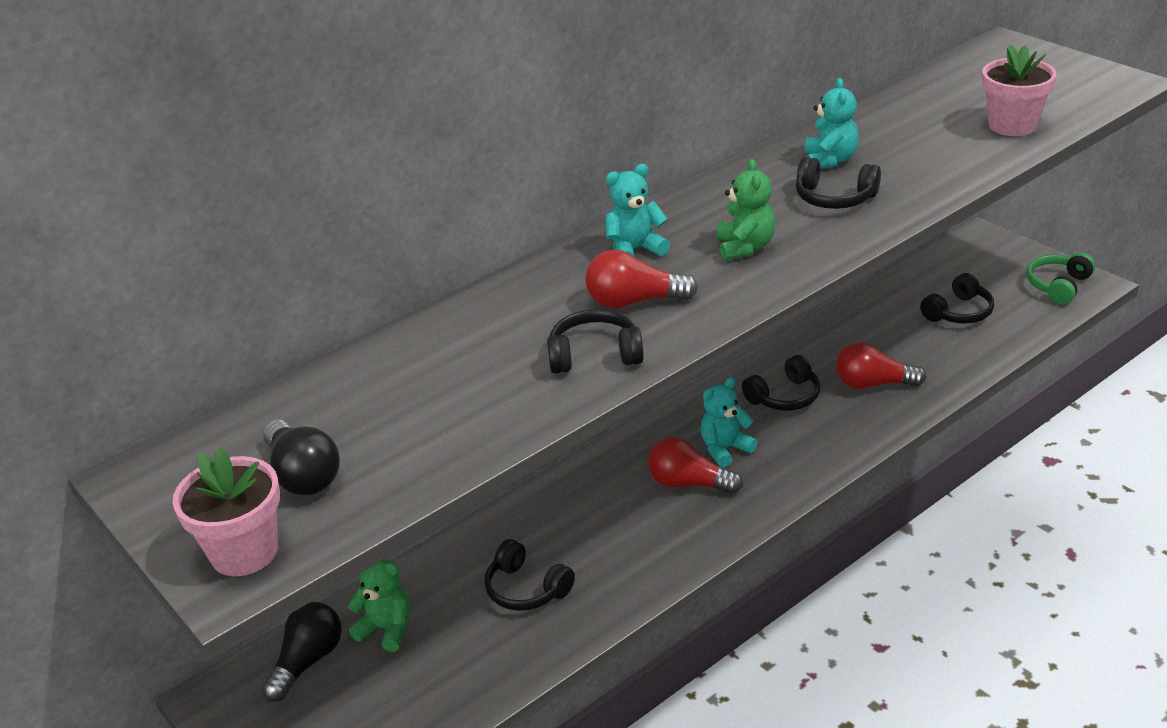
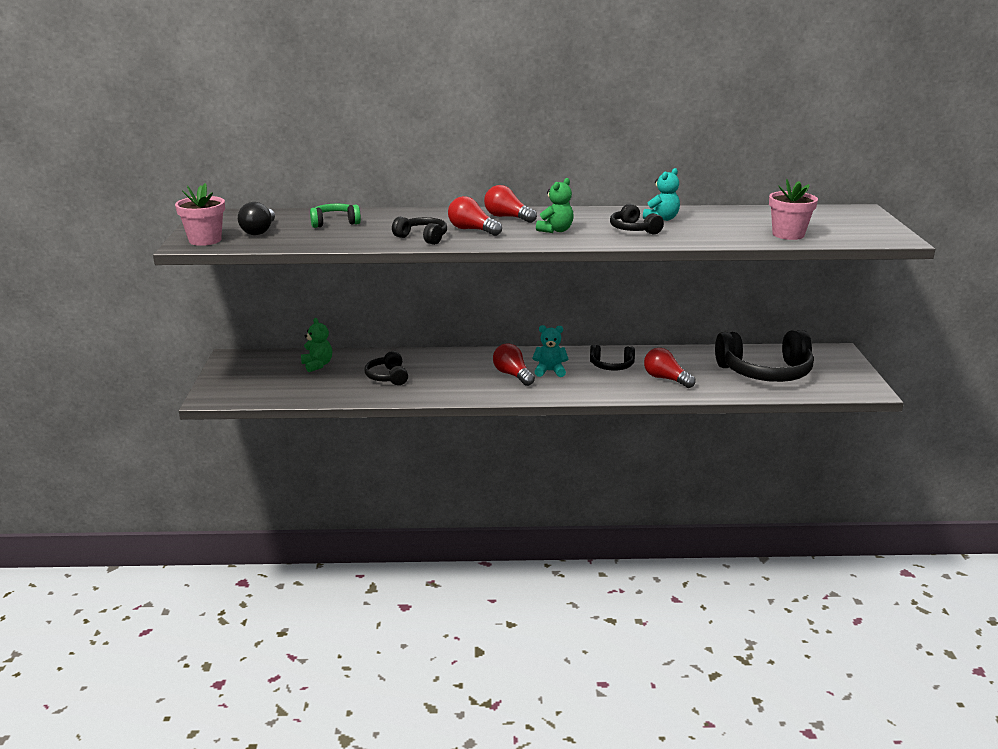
camera: 35 degrees right, 10 degrees down
(308, 661) = (276, 361): black light bulb -> none
(635, 250) = (507, 217): turquoise teddy bear -> red light bulb
(959, 312) = (765, 372): black headphones -> black headphones, size x2.00
(1058, 285) = (848, 384): green headphones -> green headphones (335, 223)

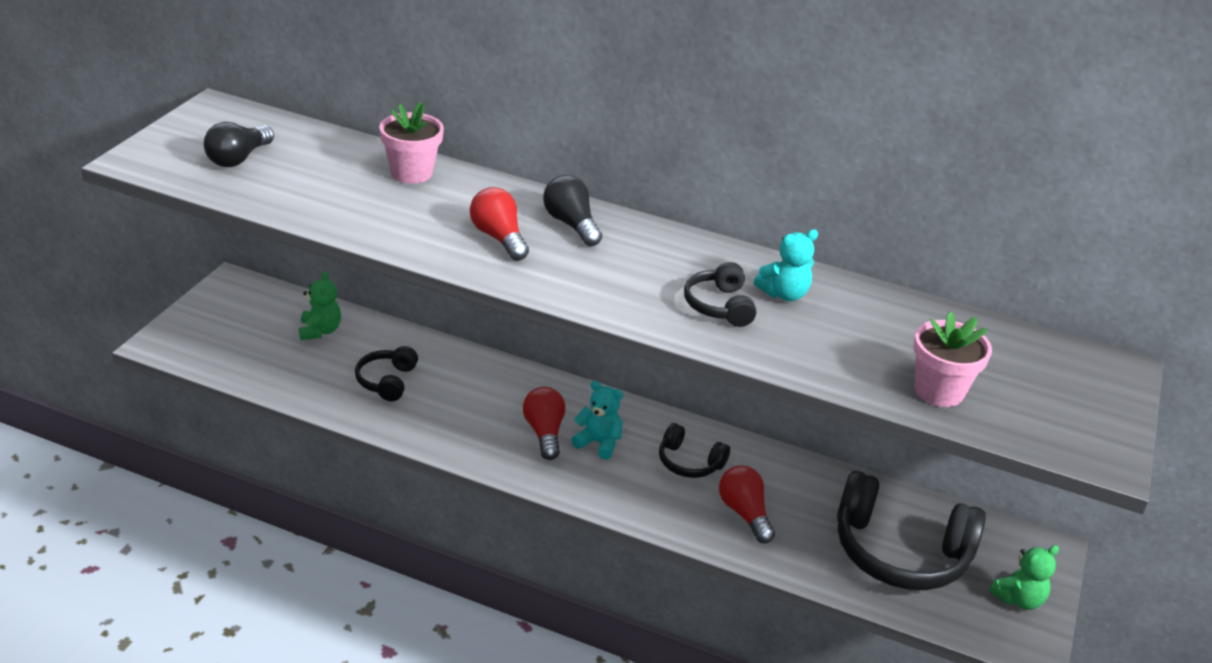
camera: 20 degrees right, 10 degrees up
(205, 240) = (160, 158): pink flower pot -> pink flower pot (411, 173)
(335, 223) = (342, 169): green headphones -> none
(422, 237) = (420, 235): black headphones -> none
(507, 217) = (571, 224): red light bulb -> black light bulb
(556, 230) = (608, 274): green teddy bear -> green teddy bear (1018, 599)

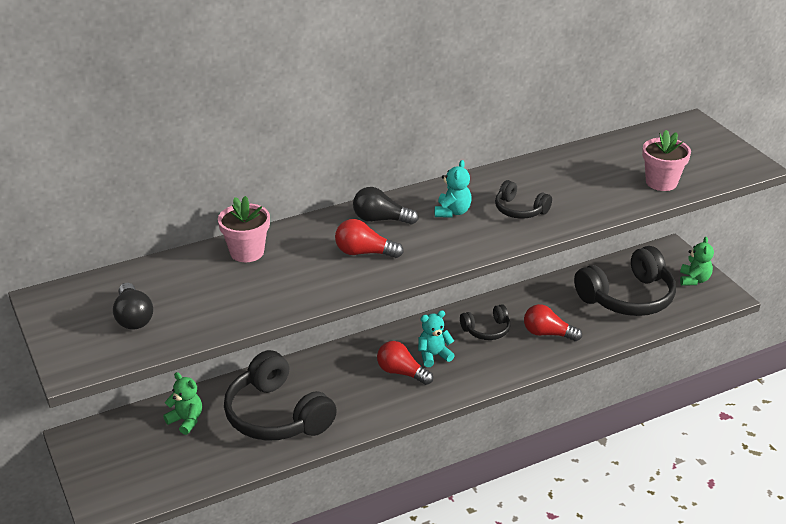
camera: 45 degrees left, 0 degrees up
(386, 381) = (276, 415): black headphones -> black headphones, size x2.00
(784, 294) = (531, 183): turquoise teddy bear -> turquoise teddy bear (452, 212)

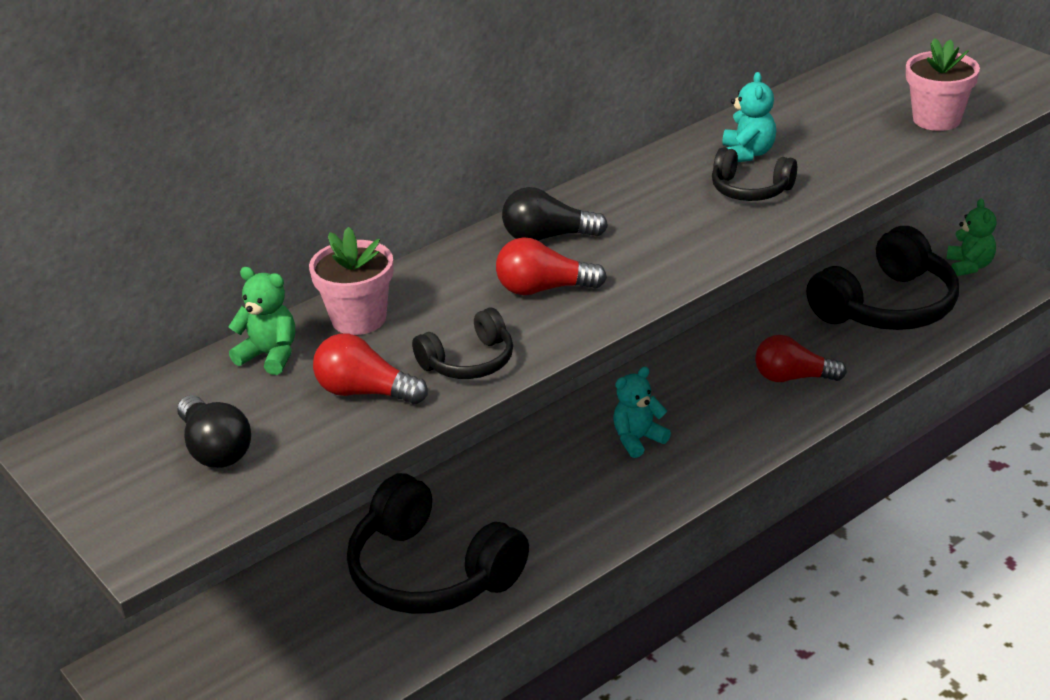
camera: 10 degrees left, 0 degrees up
(186, 420) = (290, 608): green teddy bear -> green teddy bear (270, 355)
(401, 373) = (599, 473): red light bulb -> red light bulb (365, 392)
(452, 212) = (651, 208): turquoise teddy bear -> turquoise teddy bear (747, 153)
(487, 330) = (702, 388): black headphones -> black headphones (469, 362)

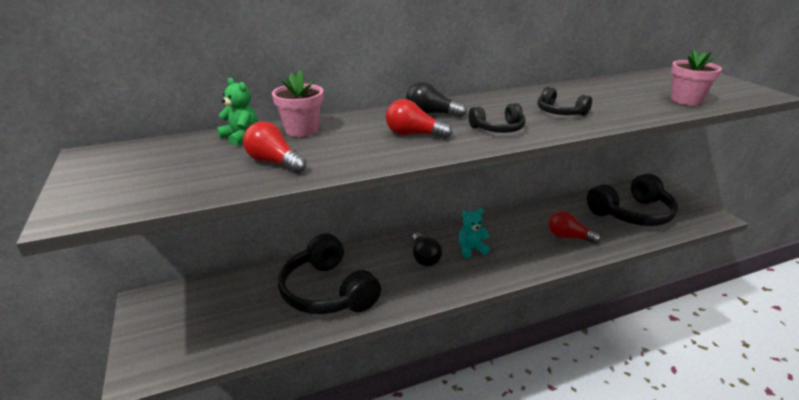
camera: 15 degrees right, 5 degrees down
(215, 449) = (166, 173): black light bulb -> black light bulb (424, 257)
(469, 362) = (345, 159): black headphones -> black headphones (498, 128)
(747, 153) = (564, 98): turquoise teddy bear -> none
(969, 266) = (684, 204): green teddy bear -> none

